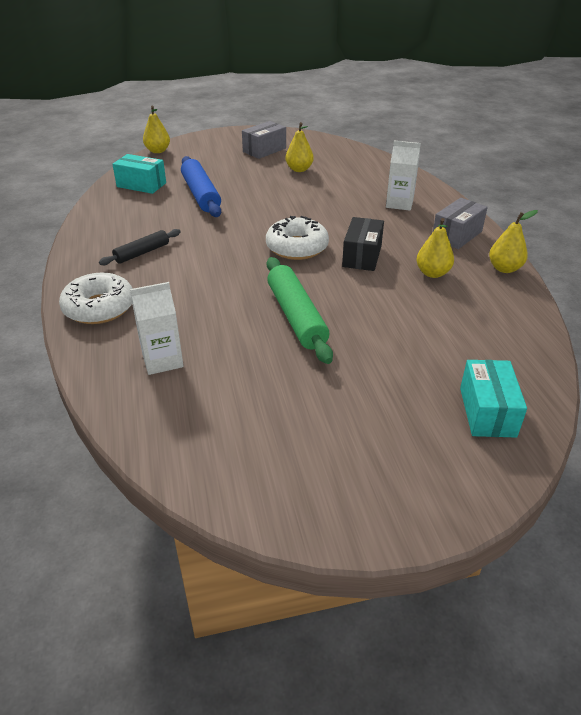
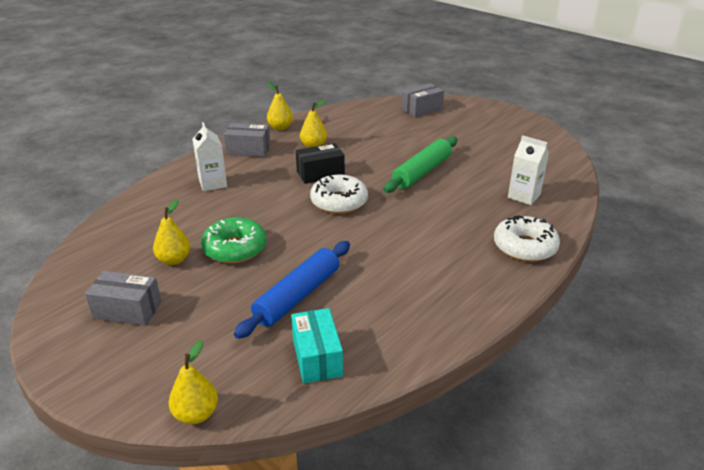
camera: 125 degrees left, 5 degrees down
(142, 253) = (439, 269): black rolling pin -> none
(285, 189) = (235, 248): none -> green donut
(487, 412) = (422, 109): turquoise box -> grey box

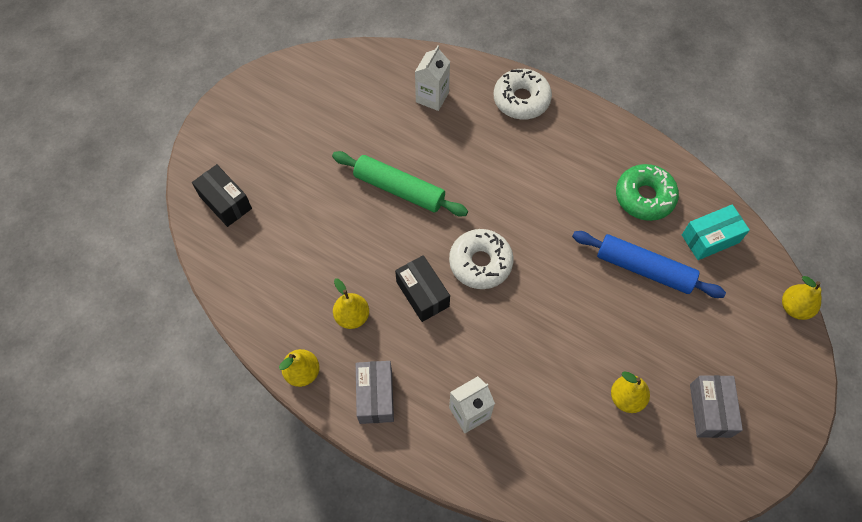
camera: 100 degrees left, 30 degrees up
(235, 248) = (591, 344): green donut -> green donut (644, 197)
(422, 109) = (225, 202): grey box -> black box

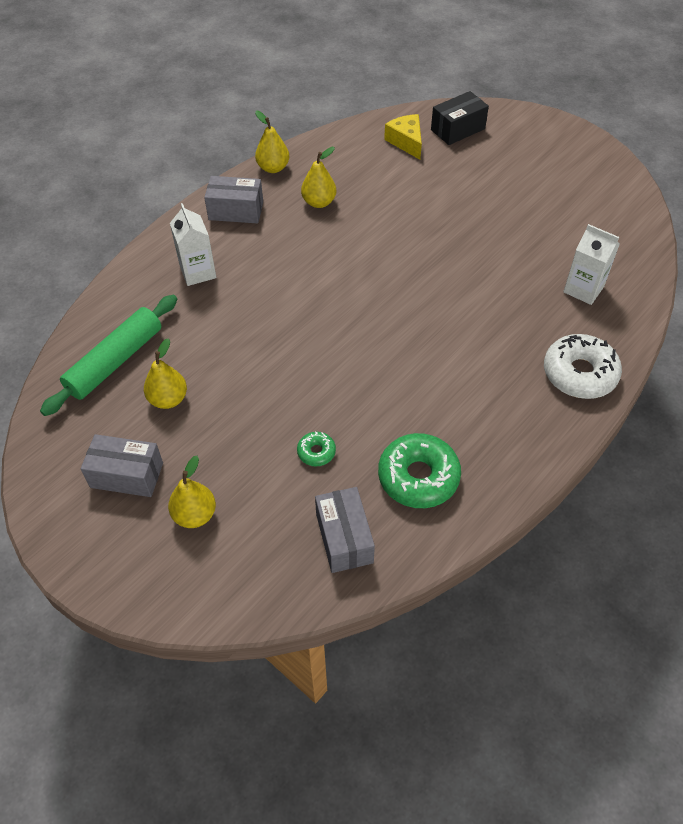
camera: 100 degrees right, 10 degrees down
(249, 247) = (406, 142): none -> yellow cheese
(399, 189) = (457, 248): green rolling pin -> green rolling pin (115, 361)
(422, 294) = (330, 253): black box -> none
(480, 263) = (356, 302): white donut -> none
(644, 269) = (316, 452): blue rolling pin -> green donut
(710, 238) = (344, 538): turquoise box -> grey box
(794, 307) = (223, 613): yellow pear -> yellow pear (195, 515)

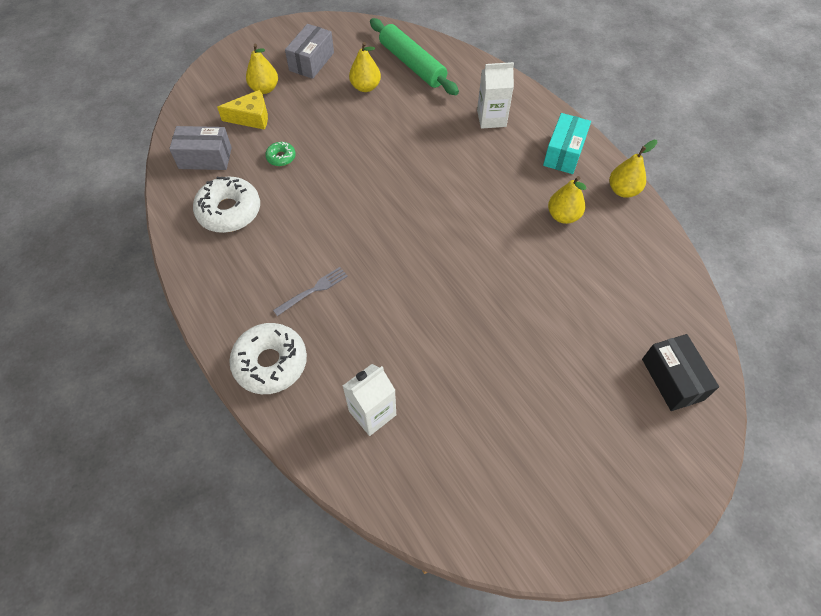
camera: 105 degrees right, 5 degrees up
(236, 211) = (563, 153): grey box -> turquoise box
(406, 142) = (653, 317): yellow cheese -> yellow cheese (251, 117)
(418, 477) = (229, 211): green donut -> white donut
(486, 364) = (313, 290): none -> grey fork

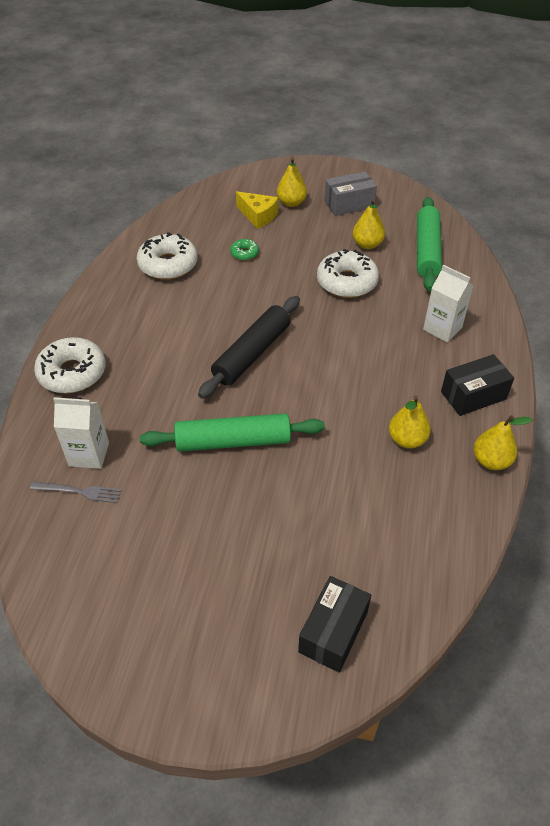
camera: 45 degrees right, 10 degrees down
(205, 158) = (196, 222): grey box -> none
(313, 290) = (154, 350): grey fork -> grey fork (79, 492)
(387, 127) = (347, 282): none -> white donut
(390, 235) = (251, 353): none -> black rolling pin
(461, 311) = (233, 441): none -> green rolling pin
(563, 153) = (473, 395): turquoise box -> black box

